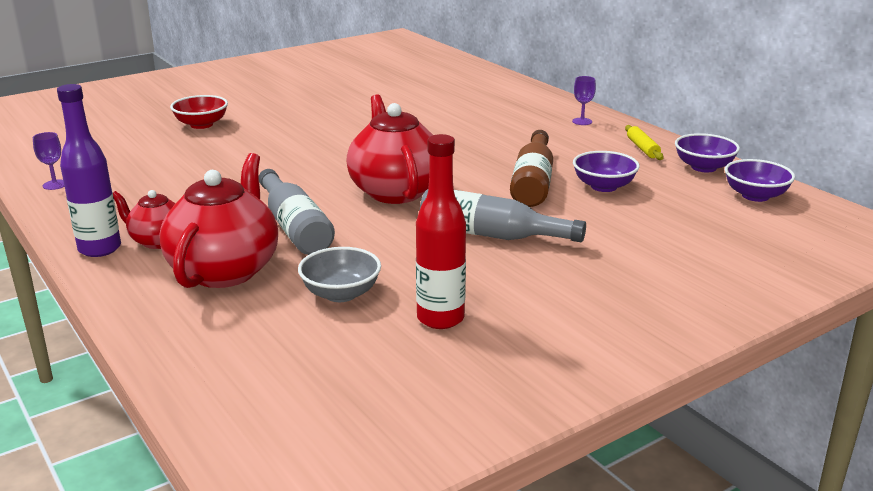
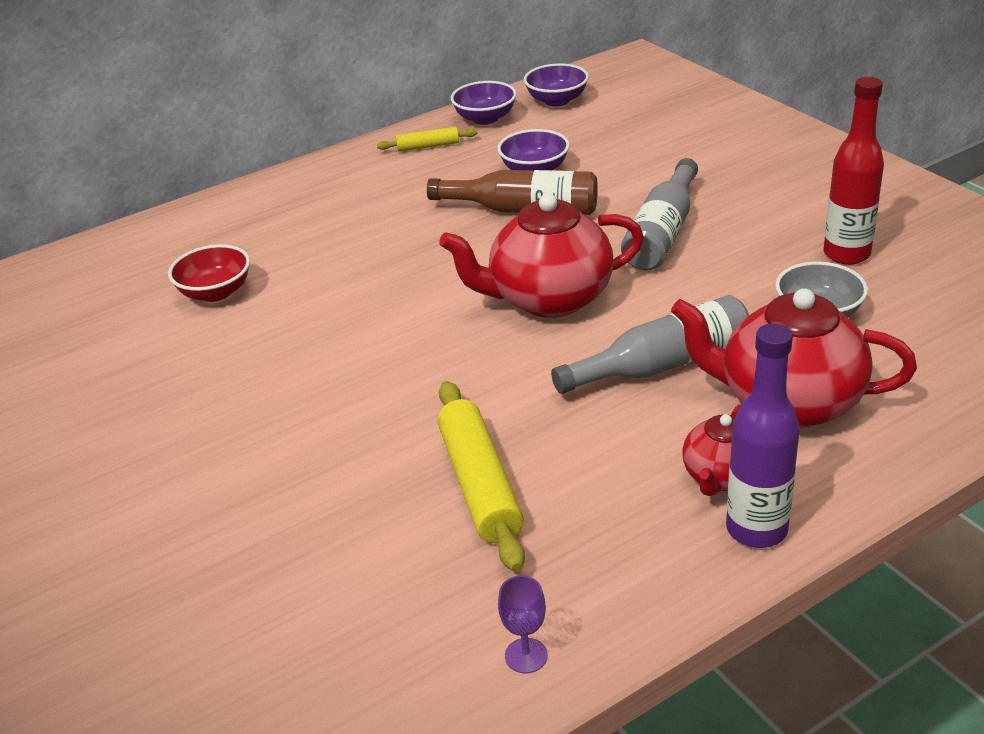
camera: 85 degrees left, 10 degrees up
(198, 173) = (480, 484): none -> yellow rolling pin
(201, 124) = (252, 523): red bowl -> red bowl (216, 292)
(582, 121) = (332, 178): purple goblet -> none

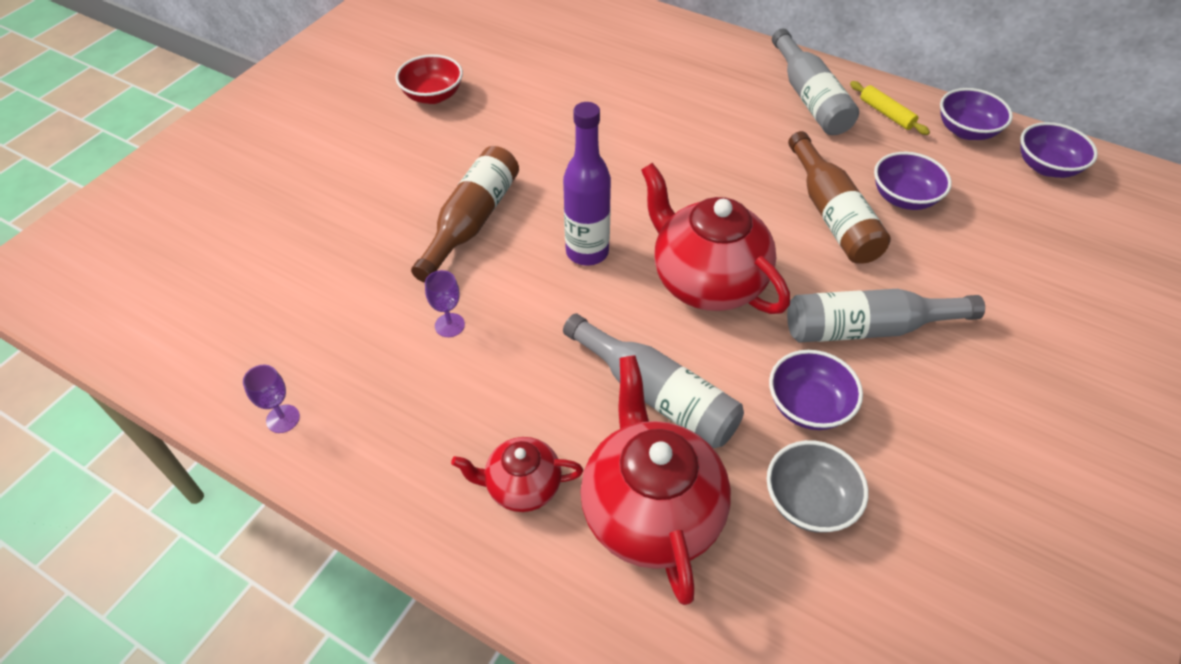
camera: 60 degrees right, 15 degrees up
(216, 292) = (598, 87): red bowl -> red bowl (433, 95)
(337, 433) = (472, 221): none -> brown bottle
(368, 176) = (810, 98): none -> grey bottle
(480, 484) = (449, 325): yellow rolling pin -> purple goblet
(724, 286) = (808, 406): none -> purple bowl
(756, 529) = (465, 532): purple bottle -> purple bottle (587, 252)
(846, 254) = (939, 501): red bottle -> none

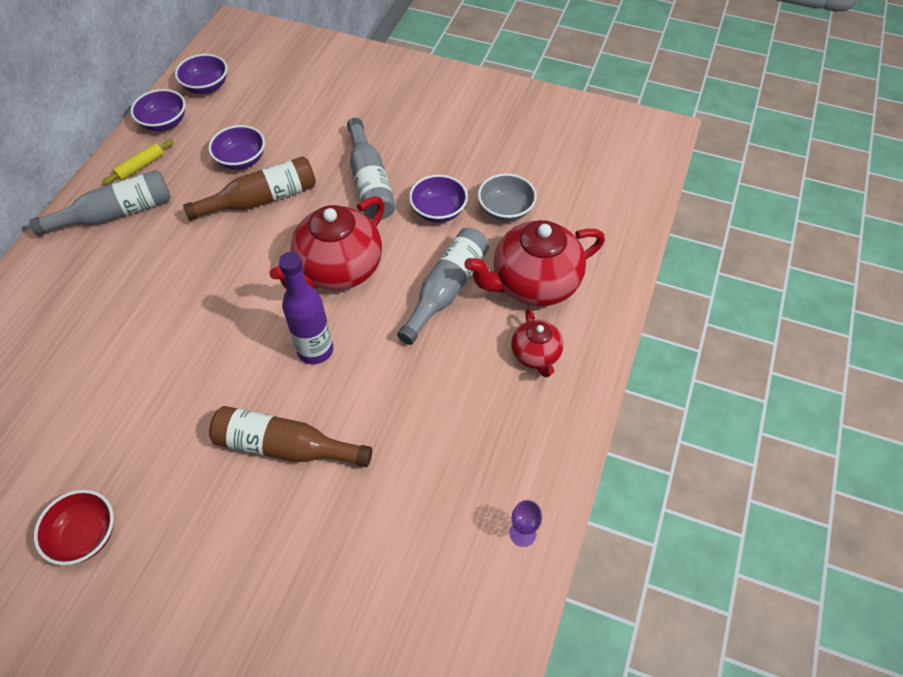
camera: 100 degrees left, 5 degrees up
(449, 325) = (407, 434): purple goblet -> none

